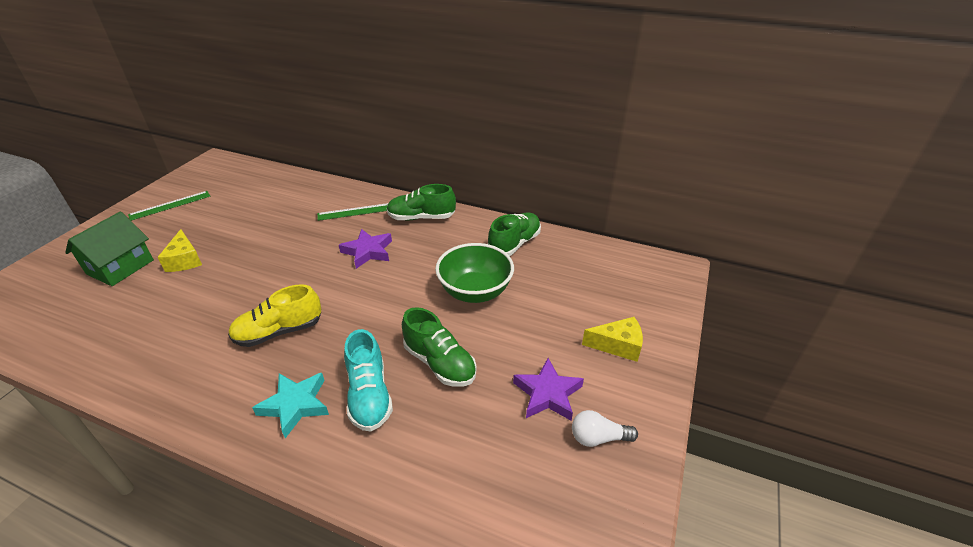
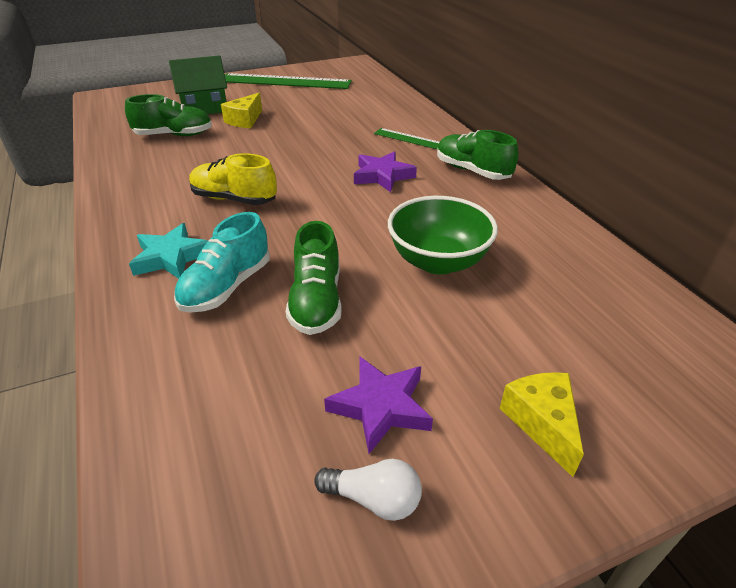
camera: 45 degrees right, 0 degrees up
(170, 205) = (285, 81): green ruler -> green ruler, size x1.82
(514, 244) = (546, 241): green shoe -> green shoe (174, 135)
(598, 438) = (374, 499): white light bulb -> white light bulb turned 150 degrees clockwise
(618, 345) = (542, 423): yellow cheese -> yellow cheese turned 150 degrees counterclockwise

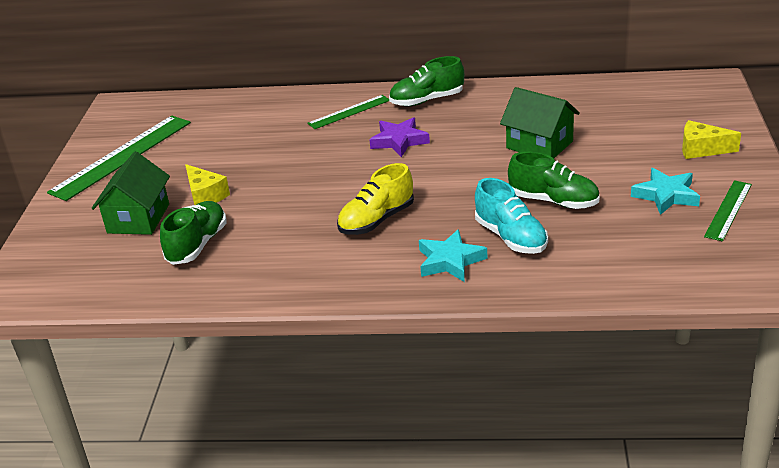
camera: 60 degrees left, 5 degrees down
(374, 499) = (728, 210): white light bulb -> green ruler
(380, 407) = (666, 195): purple star -> turquoise star
(438, 261) = (539, 145): green bowl -> green house

